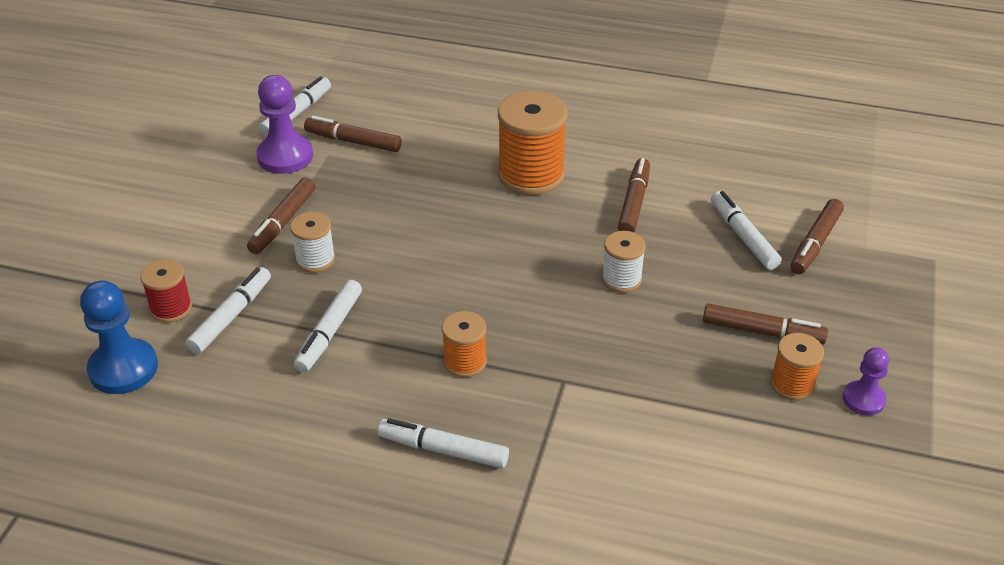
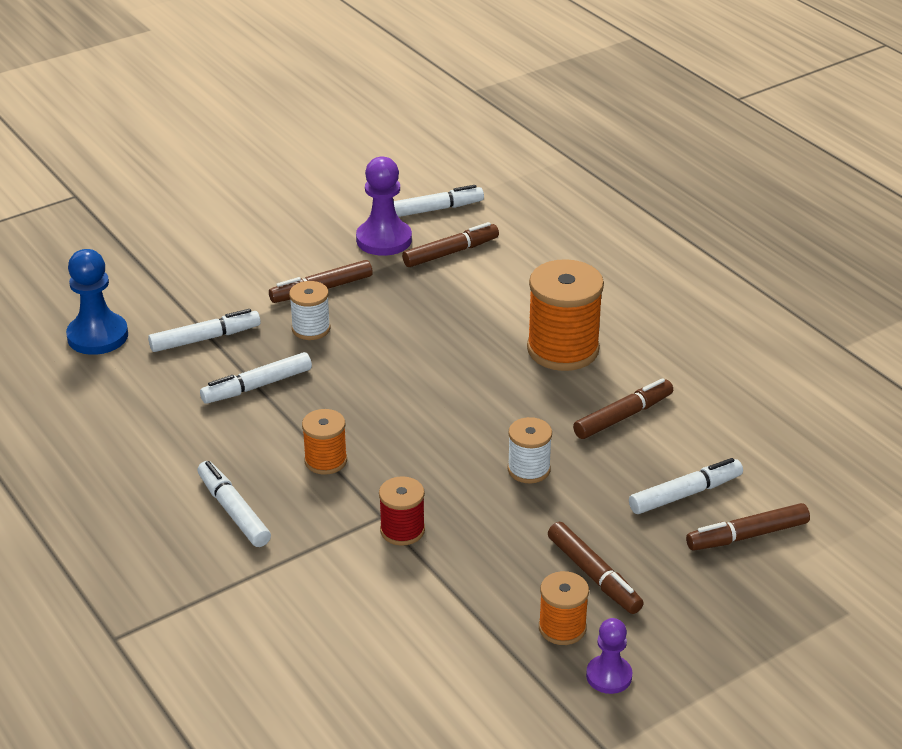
camera: 40 degrees right, 5 degrees down
(171, 308) = (173, 311): red spool -> red spool (402, 530)
(353, 141) = (451, 253): brown marker -> brown marker turned 90 degrees clockwise
(743, 236) = (685, 494): white marker -> white marker turned 45 degrees clockwise

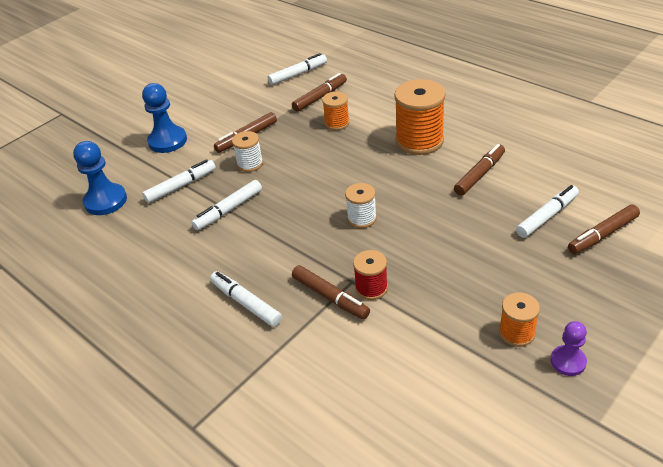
camera: 10 degrees left, 5 degrees up
(209, 270) = (167, 141): none -> blue pawn
(325, 461) = (296, 251): orange spool -> orange spool (337, 123)
(384, 240) = (274, 98): purple pawn -> none
(528, 469) = (436, 224): white spool -> white spool (362, 218)
(594, 575) = (518, 288): brown marker -> brown marker (330, 297)

